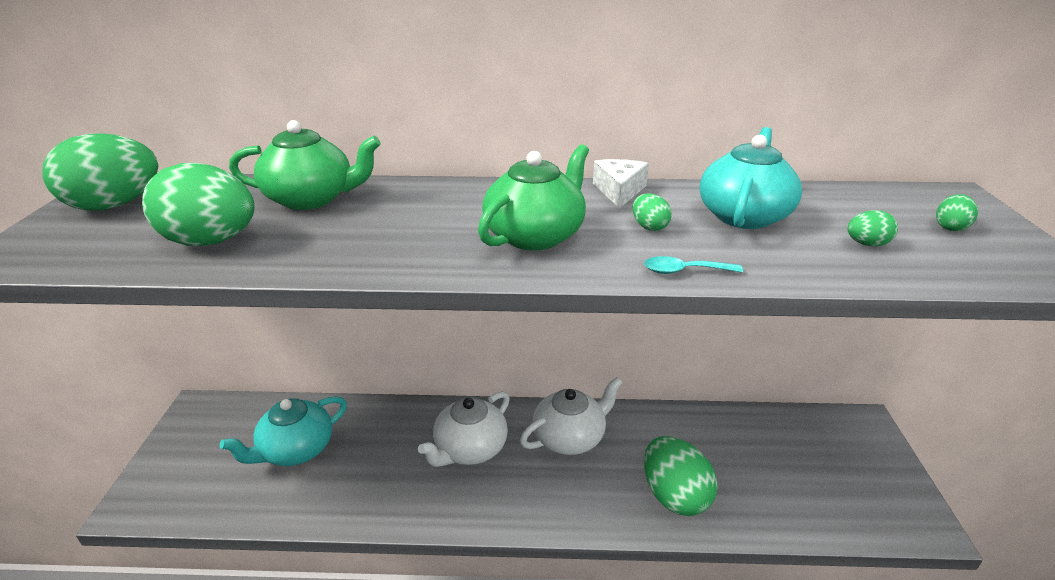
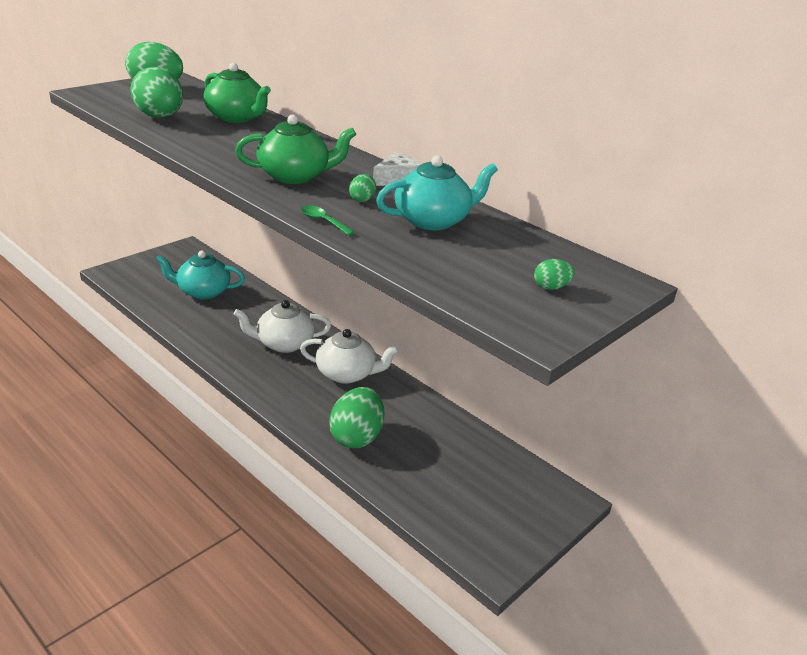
camera: 40 degrees right, 0 degrees up
(685, 271) = (323, 221): turquoise spoon -> green spoon
(867, 244) = (462, 264): green egg -> none

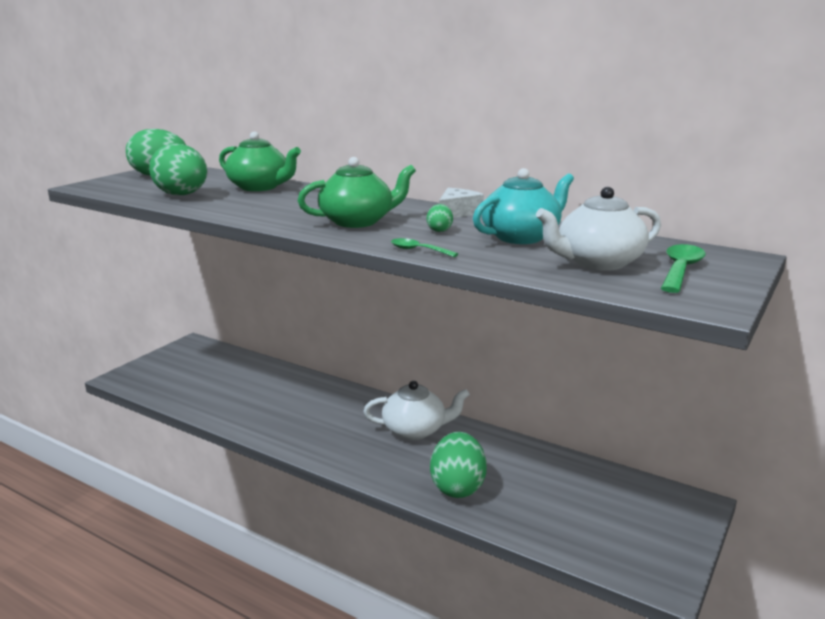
camera: 10 degrees left, 10 degrees down
(202, 291) = (228, 380): turquoise teapot -> none
(283, 343) = (336, 414): white teapot -> white teapot (597, 262)
(551, 287) = (680, 270): green egg -> green spoon

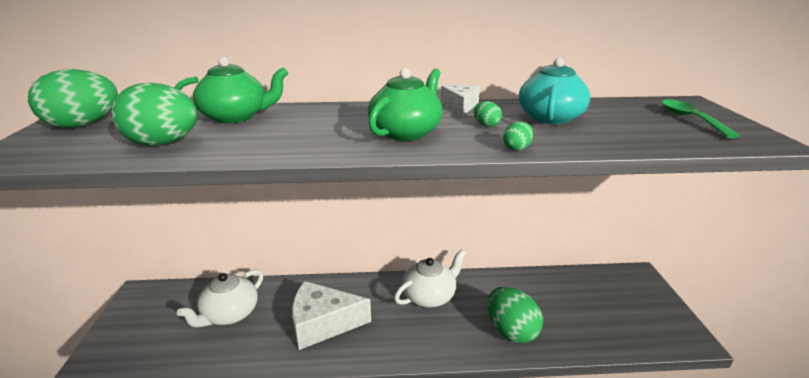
camera: 35 degrees left, 5 degrees up
(297, 414) = (322, 324): none -> white cheese
(418, 250) = (517, 148): green spoon -> green egg
(597, 262) = (641, 126): white teapot -> white teapot (229, 314)

